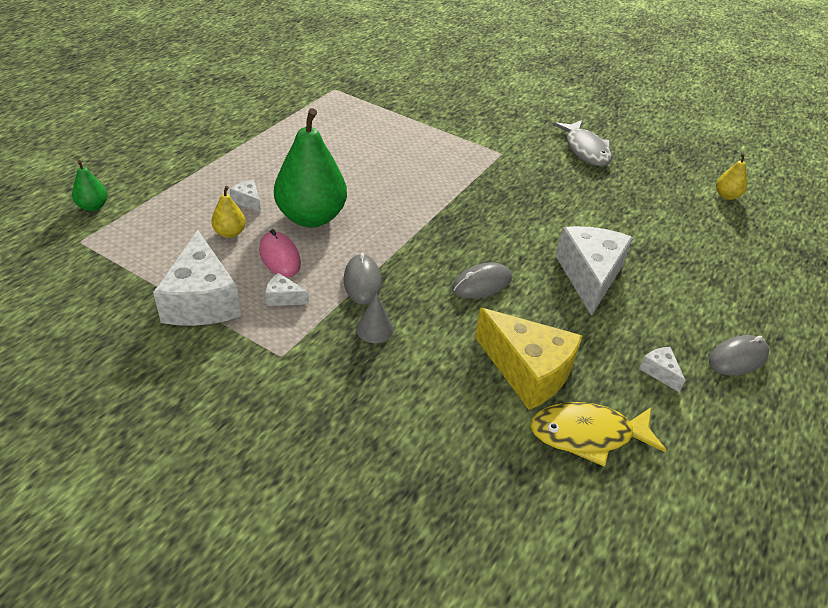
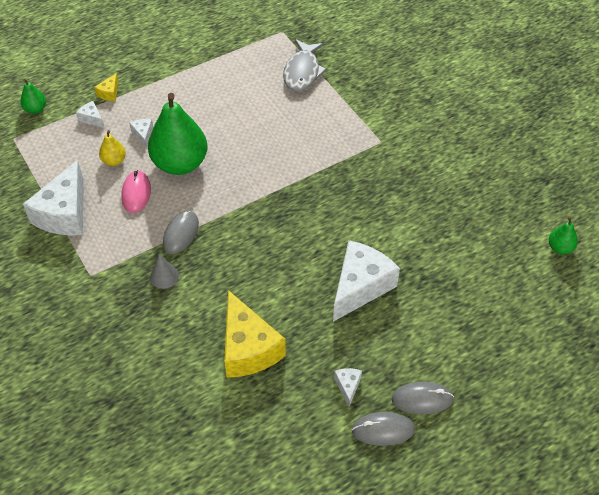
camera: 30 degrees right, 10 degrees up
(179, 173) = (109, 93): none -> yellow cheese
(283, 298) = (118, 229): white cheese -> white cheese (92, 119)
(481, 284) = (268, 265): grey mouse -> grey mouse (383, 430)
(585, 150) = (463, 159): grey fish -> grey fish (302, 72)
(587, 435) = (253, 411): yellow fish -> none
(726, 196) = (560, 248): yellow pear -> green pear

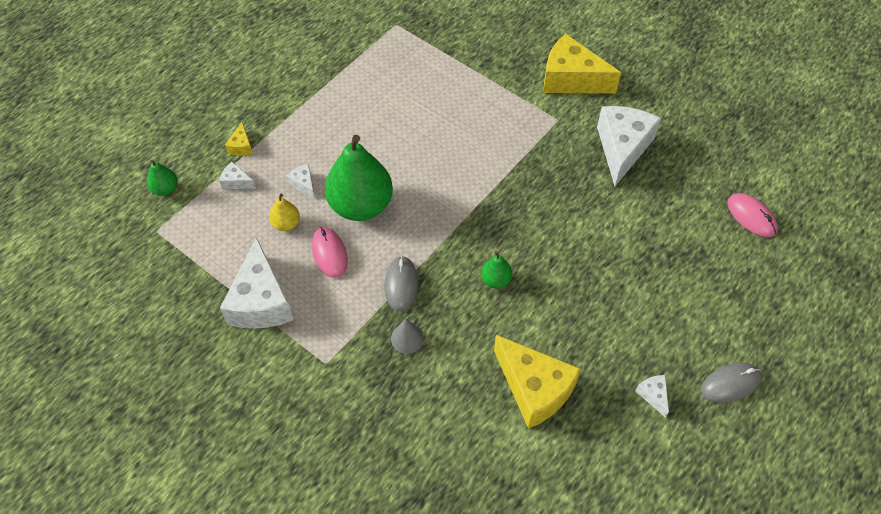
camera: 20 degrees left, 5 degrees up
(302, 72) = (440, 65): grey fish -> none
(360, 286) = (613, 284): white cheese -> white cheese (622, 148)
(383, 430) = (709, 429): grey mouse -> none
(410, 112) = (571, 79): none -> yellow cheese
(515, 268) = (751, 216): none -> pink mouse
(560, 248) = (782, 182): green pear -> green pear (495, 280)

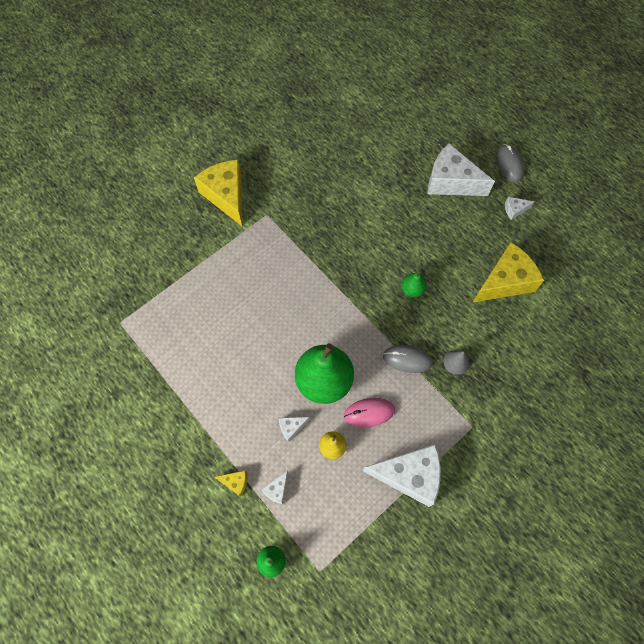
camera: 80 degrees left, 10 degrees up
(571, 79) = (226, 196): yellow cheese -> yellow cheese turned 120 degrees clockwise
(622, 148) = (305, 177): white cheese -> white cheese (451, 182)
(751, 216) = (382, 115): pink mouse -> none

